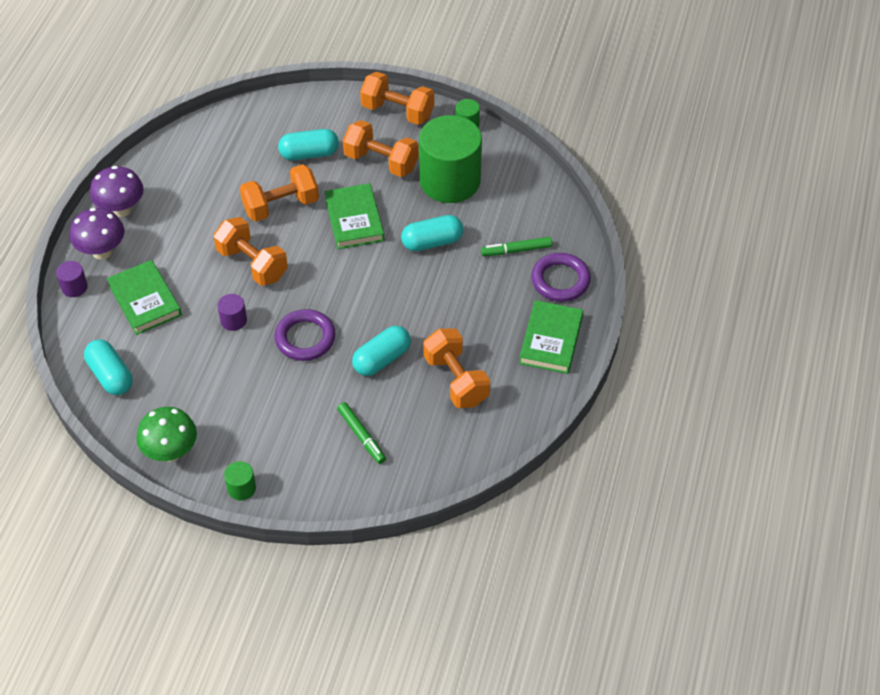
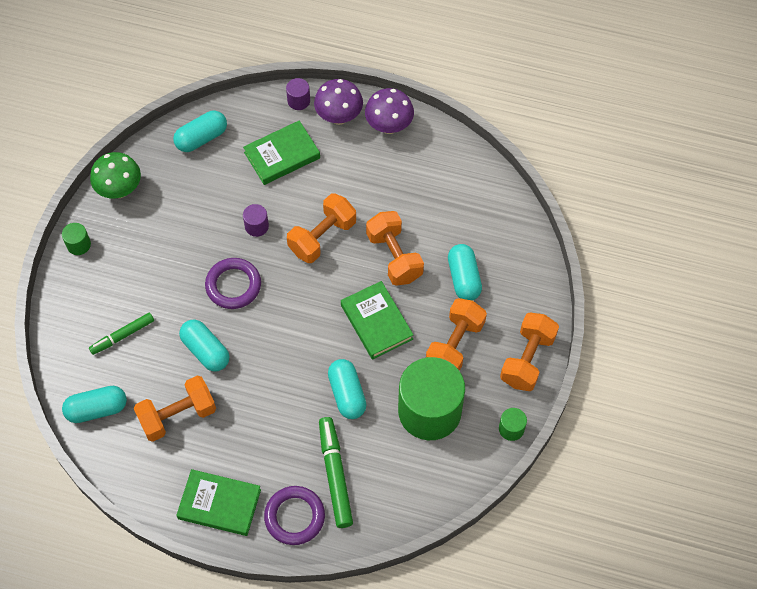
camera: 90 degrees right, 10 degrees up
(354, 219) = (376, 322): green book -> green book turned 75 degrees clockwise
(449, 453) = (97, 409): none -> turquoise capsule
(516, 250) = (335, 474): green marker -> green marker, size x1.54

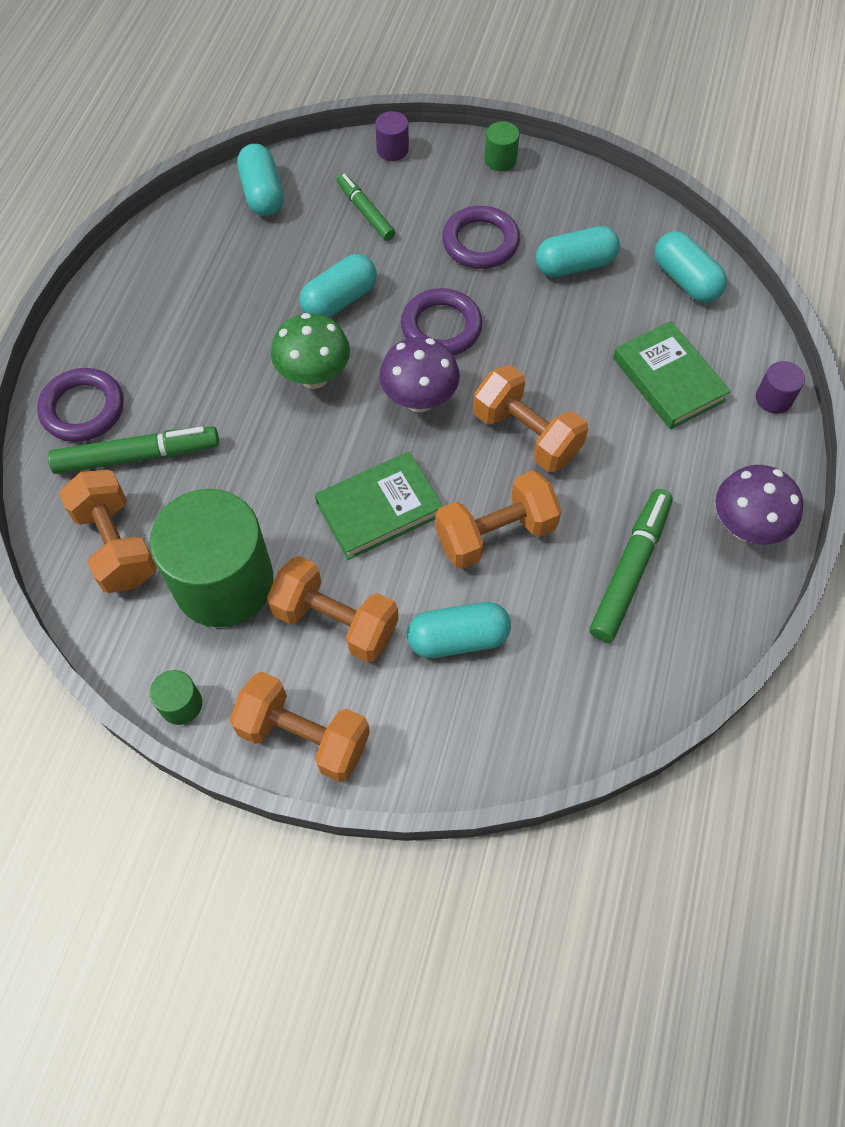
camera: 90 degrees right, 0 degrees up
(120, 190) = (588, 195): green mushroom -> green mushroom (314, 377)
(158, 260) = (480, 242): none -> purple ring
(177, 415) = (246, 275): orange dumbbell -> orange dumbbell (116, 545)
(219, 504) = (115, 324): green book -> none
(256, 226) = (540, 351): purple cylinder -> purple cylinder (392, 149)
(339, 117) = (752, 454): purple mushroom -> purple mushroom (419, 400)
(347, 394) = (261, 470): turquoise capsule -> turquoise capsule (575, 265)
(417, 187) = (630, 569): none -> green marker

